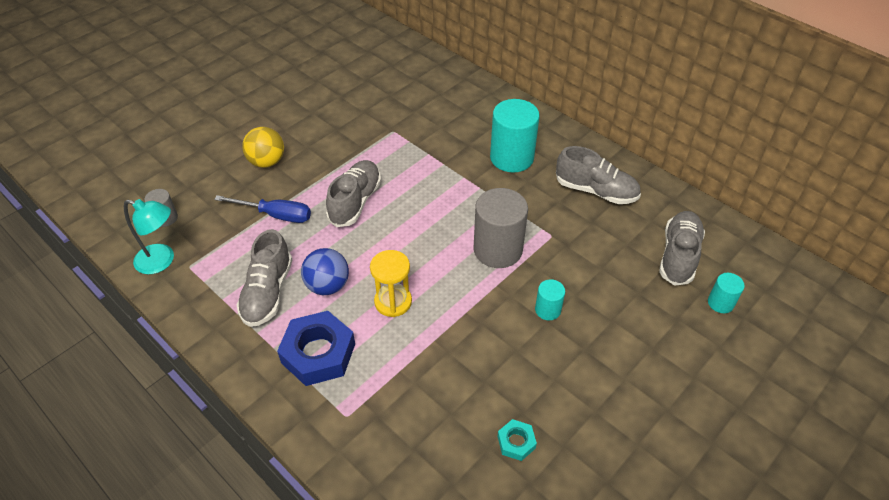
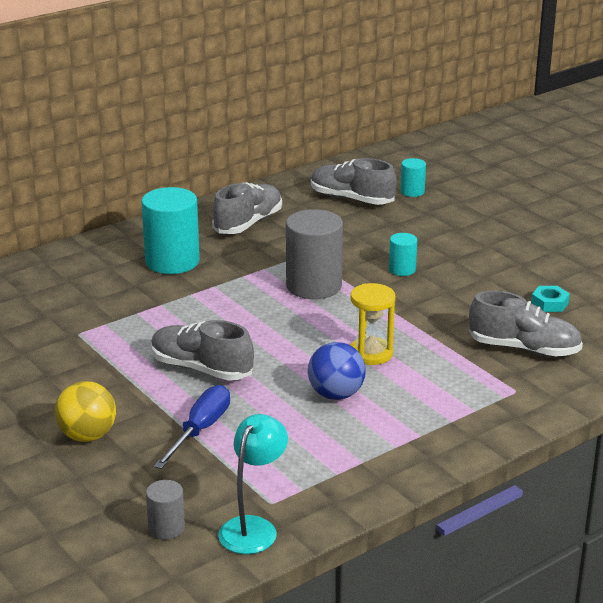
camera: 80 degrees left, 20 degrees down
(268, 292) = (335, 438): grey shoe -> grey shoe (524, 349)
(318, 353) = (433, 404): blue nut -> none

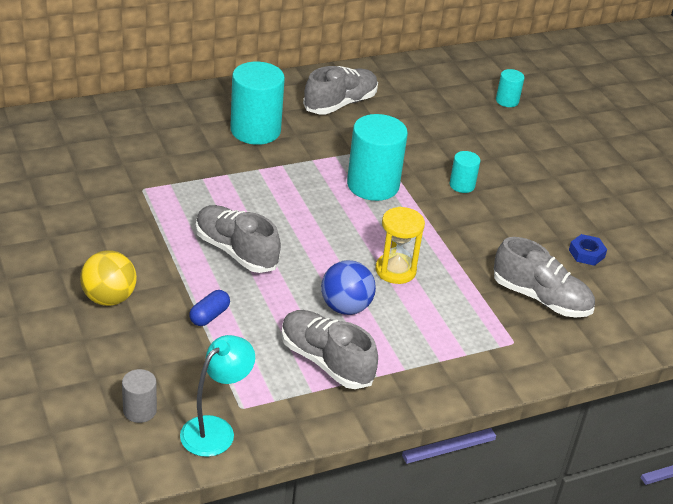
camera: 10 degrees right, 10 degrees up
(200, 430) = (209, 316): blue screwdriver -> blue capsule
(313, 286) = (373, 185): grey cylinder -> turquoise cylinder
(351, 199) = (446, 97): grey shoe -> grey shoe (326, 361)
(550, 303) = (586, 253): turquoise nut -> blue nut

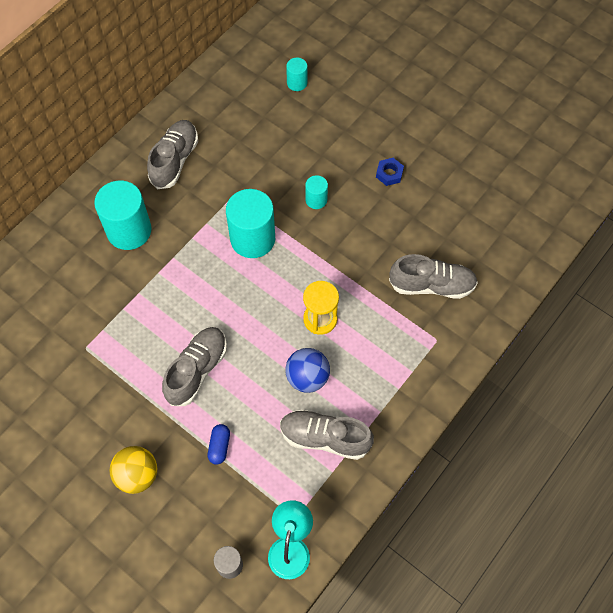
camera: 25 degrees left, 25 degrees up
(236, 251) = (197, 370): grey shoe -> grey shoe turned 105 degrees clockwise
(586, 253) = (439, 220): blue nut -> blue nut (389, 174)

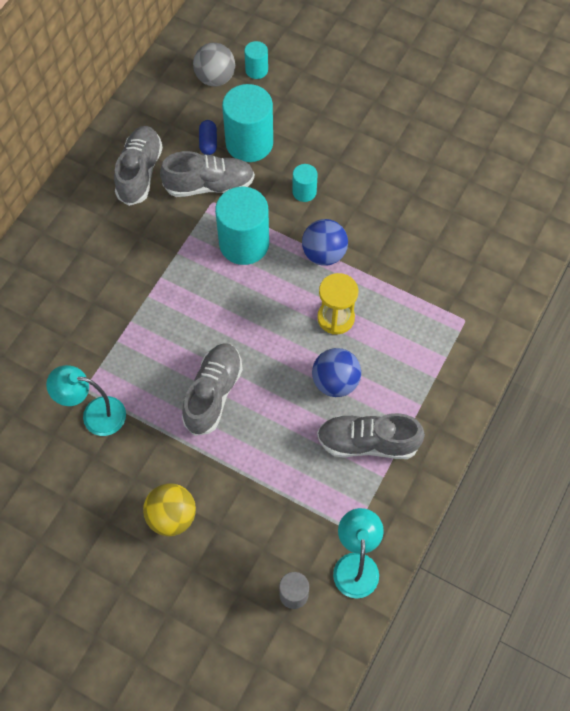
camera: 10 degrees left, 0 degrees up
(90, 372) = (95, 414): none -> turquoise lamp
(129, 230) = (105, 255): turquoise cylinder -> turquoise cylinder (249, 143)
(219, 446) = (255, 471): blue capsule -> blue capsule (208, 142)
(259, 85) = (215, 78): none -> grey ball
(322, 259) = (324, 254): none -> blue ball
(389, 174) = (377, 152): blue nut -> none
(432, 285) = (447, 263): grey shoe -> grey shoe (209, 185)

